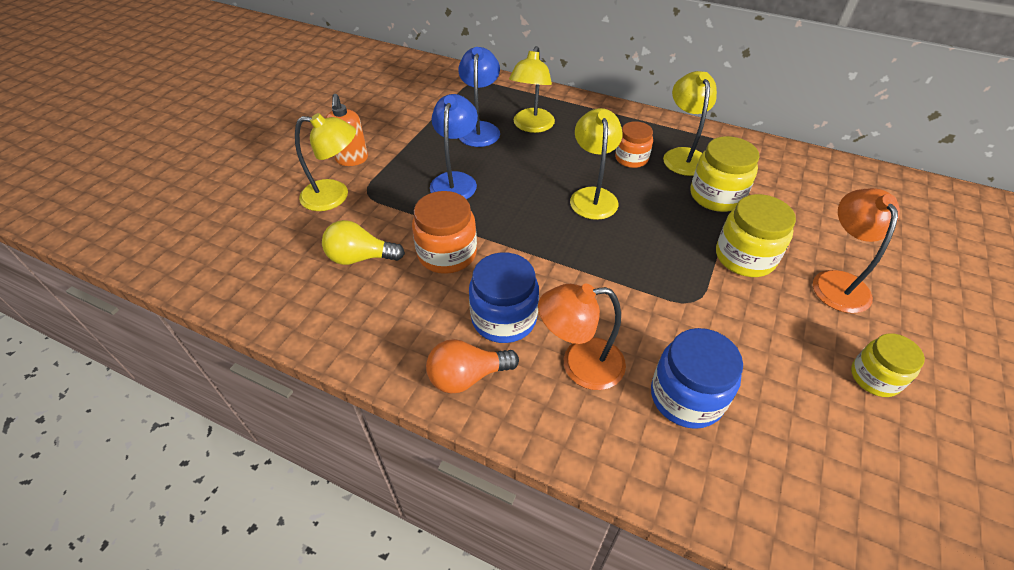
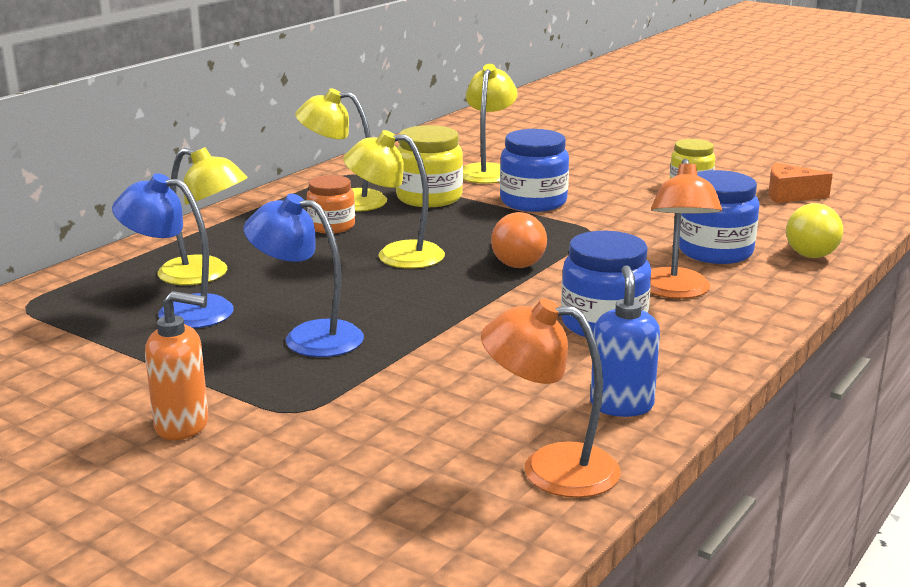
camera: 80 degrees left, 25 degrees down
(335, 196) = (287, 442): yellow lamp -> yellow lamp (487, 171)
(360, 258) = (461, 417): yellow light bulb -> yellow light bulb (809, 250)
(377, 334) = (621, 405): none -> blue soap dispenser
(447, 254) = (475, 352): orange jar -> none
(467, 376) = (693, 350): orange light bulb -> orange light bulb (516, 260)
(744, 257) = (533, 202): yellow jar -> blue jar
(837, 282) = (577, 176): orange lamp -> orange lamp (550, 469)
(910, 482) = (790, 195): none -> orange cheese

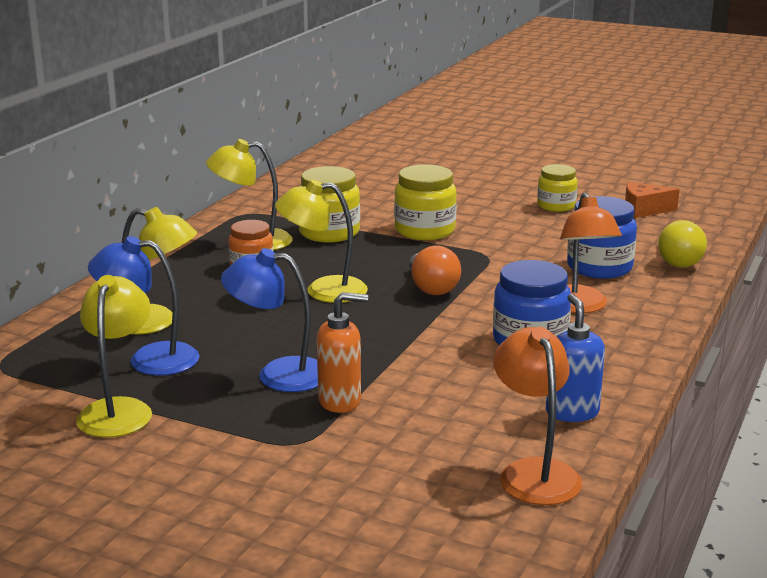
camera: 10 degrees left, 0 degrees up
(182, 425) = (203, 465): orange soap dispenser -> orange soap dispenser (340, 401)
(487, 171) = (371, 203): yellow lamp -> yellow lamp (118, 410)
(533, 202) = (424, 231): blue jar -> yellow jar
(550, 469) = (534, 472): orange lamp -> orange lamp turned 75 degrees clockwise

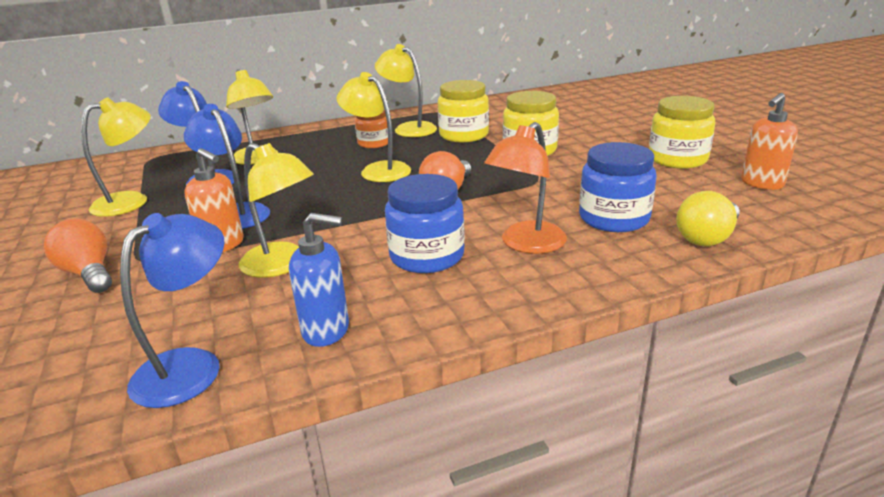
camera: 45 degrees right, 5 degrees up
(271, 473) = (88, 273): none -> orange light bulb
(434, 391) = (283, 265): none -> yellow lamp
(534, 472) = (191, 366): orange lamp -> blue lamp
(556, 206) = (677, 159): yellow jar -> yellow jar, size x1.50
(572, 412) = (326, 330): blue soap dispenser -> blue soap dispenser turned 60 degrees clockwise
(643, 210) = (761, 183): orange cheese -> orange soap dispenser

